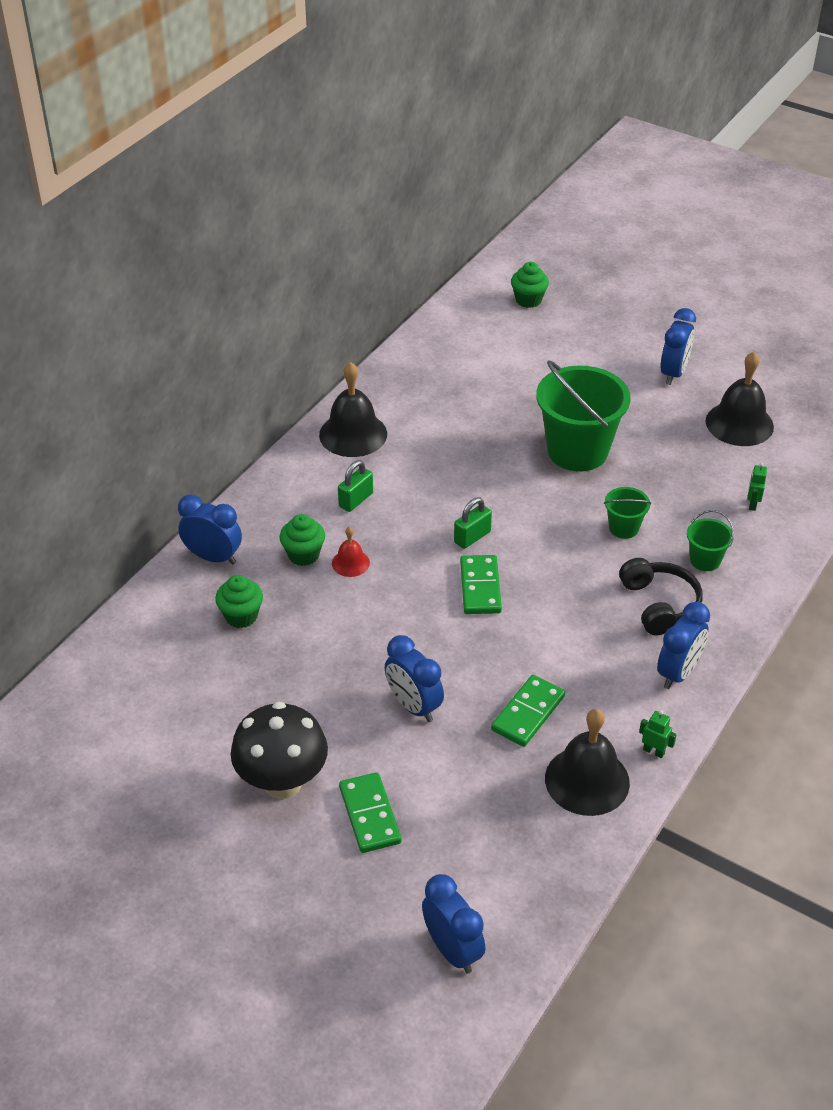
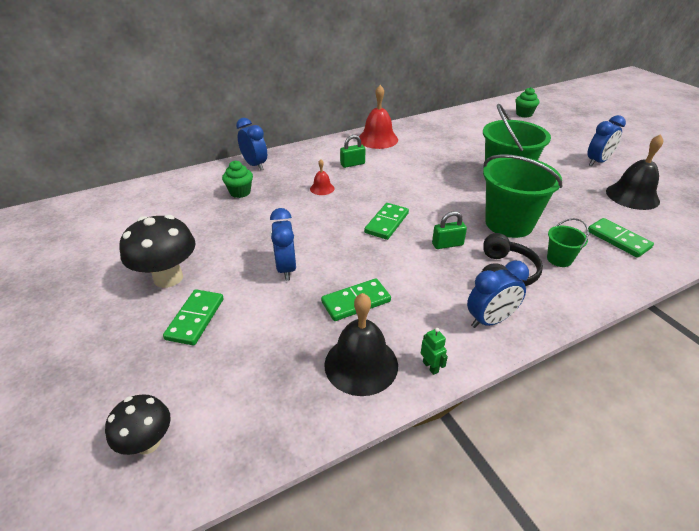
camera: 30 degrees right, 5 degrees down
(303, 555) = (301, 177): green cupcake -> none
(353, 434) = (378, 139): black bell -> red bell
(452, 950) = (148, 442): blue clock -> black mushroom
(472, 537) = (404, 198): green padlock -> green padlock (447, 244)
(623, 528) = (509, 223): green bucket -> green bucket, size x2.14
(752, 504) = (618, 239): green robot -> green domino

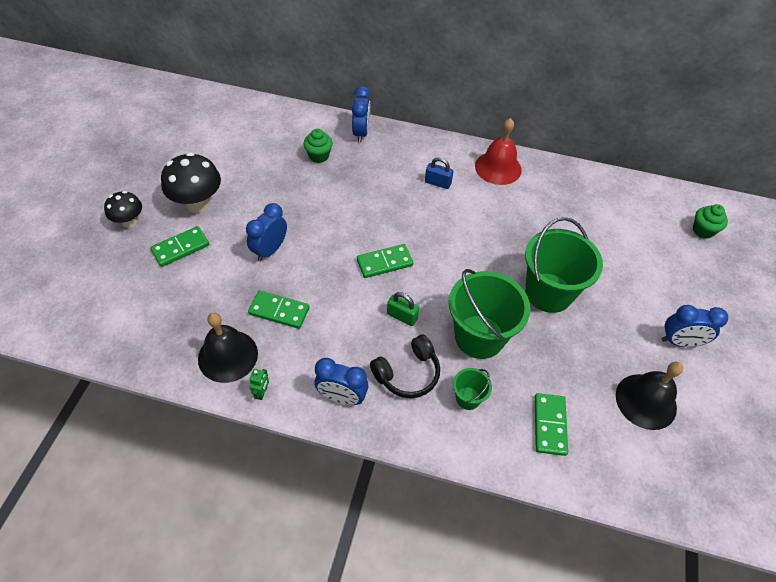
camera: 40 degrees right, 15 degrees up
(148, 442) = (86, 309): black mushroom -> black mushroom (129, 222)
(322, 188) = (381, 193): red bell -> none
(352, 164) = (437, 183): green padlock -> blue padlock

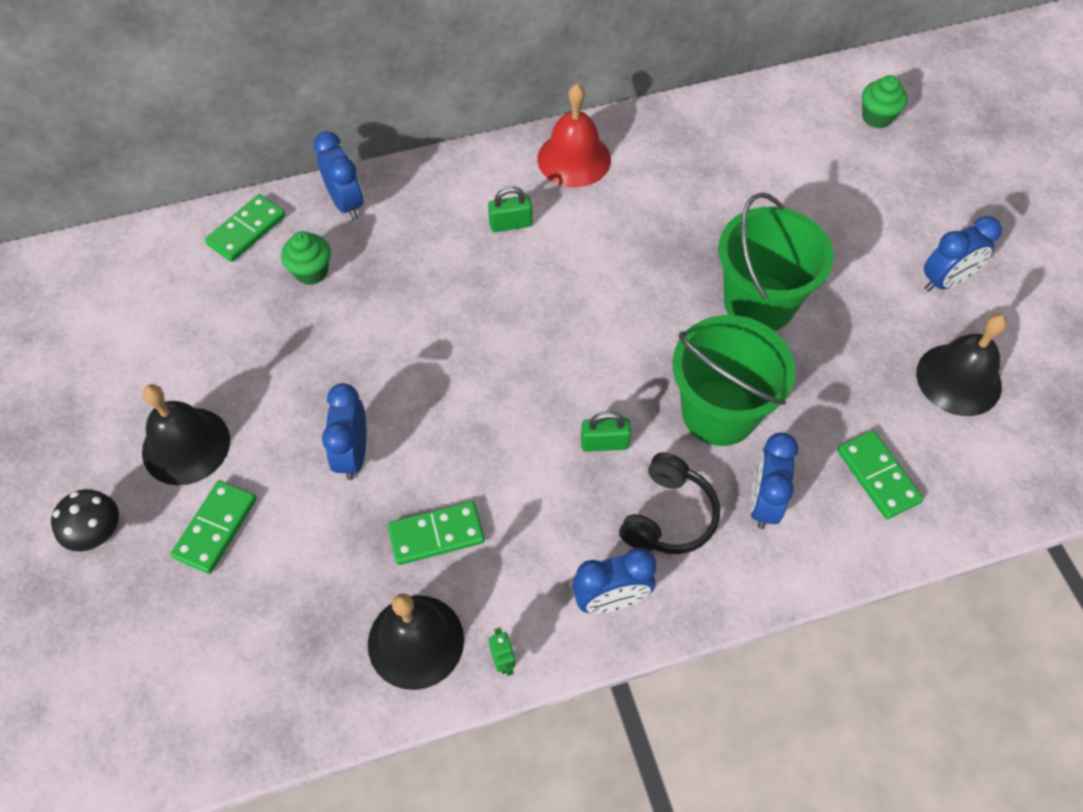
camera: 30 degrees left, 5 degrees up
(198, 204) = (186, 445): black mushroom -> black bell
(384, 263) = (526, 381): green domino -> green domino (247, 230)
(437, 183) = (510, 224): blue padlock -> green padlock
(468, 398) = (763, 502): green bucket -> blue clock

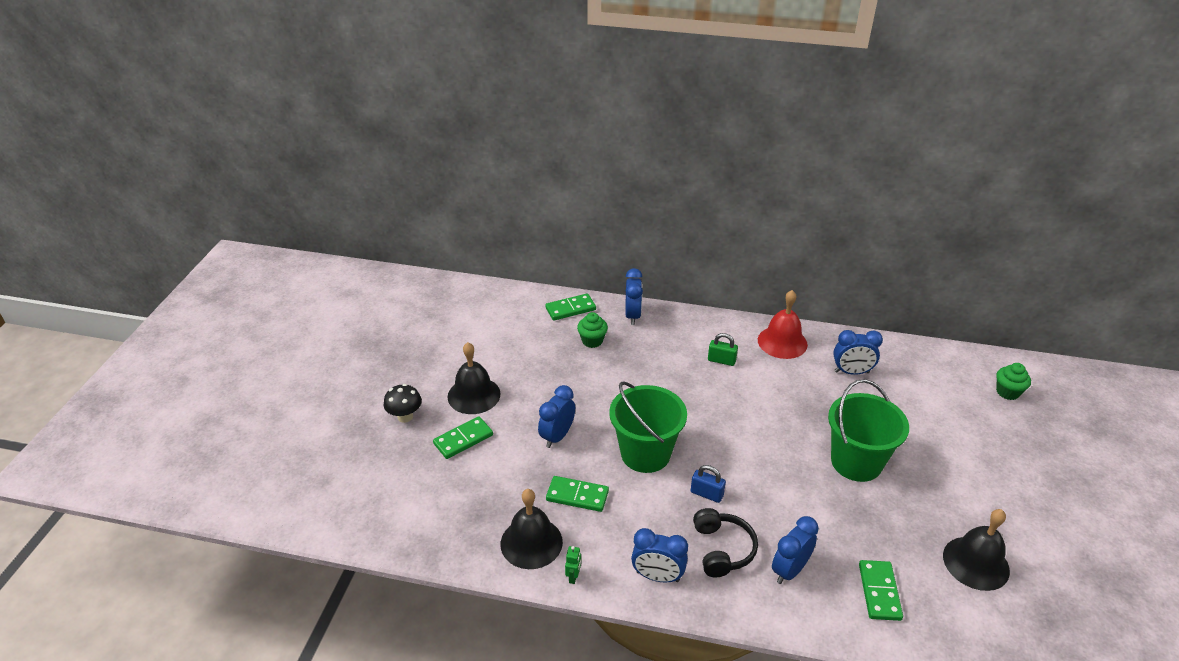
camera: 30 degrees right, 20 degrees down
(604, 443) = (706, 494): green padlock -> blue padlock
(668, 516) = (722, 549): black headphones -> black headphones turned 60 degrees counterclockwise
(719, 412) = (791, 509): green bucket -> green bucket (645, 454)
(946, 281) = (1002, 503): blue clock -> blue clock (851, 372)

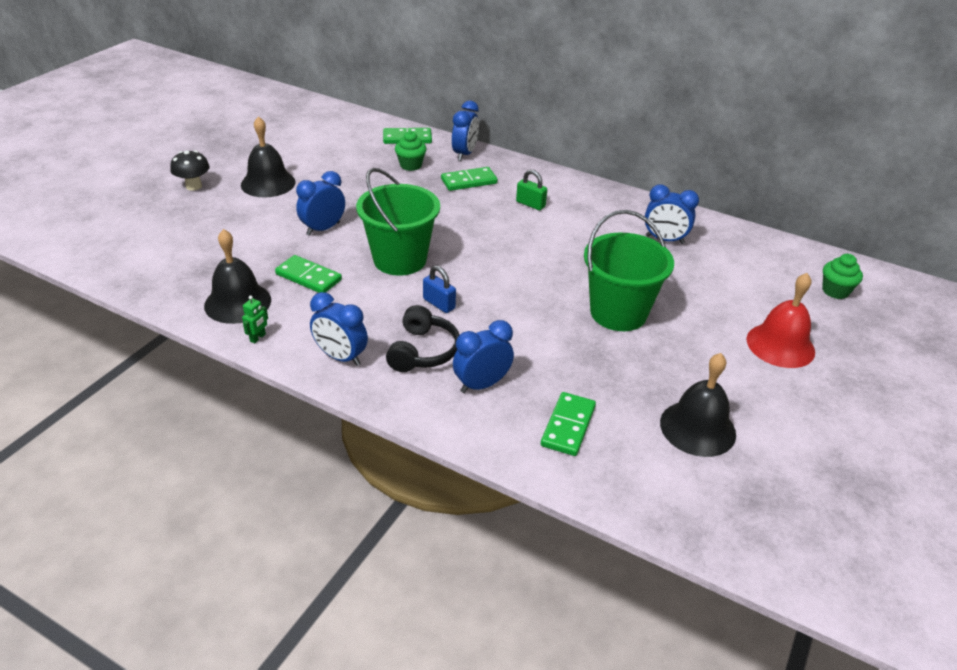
camera: 15 degrees right, 0 degrees up
(463, 439) = (233, 213): green domino -> green domino (469, 181)
(782, 342) = (605, 202): red bell -> red bell (780, 345)

